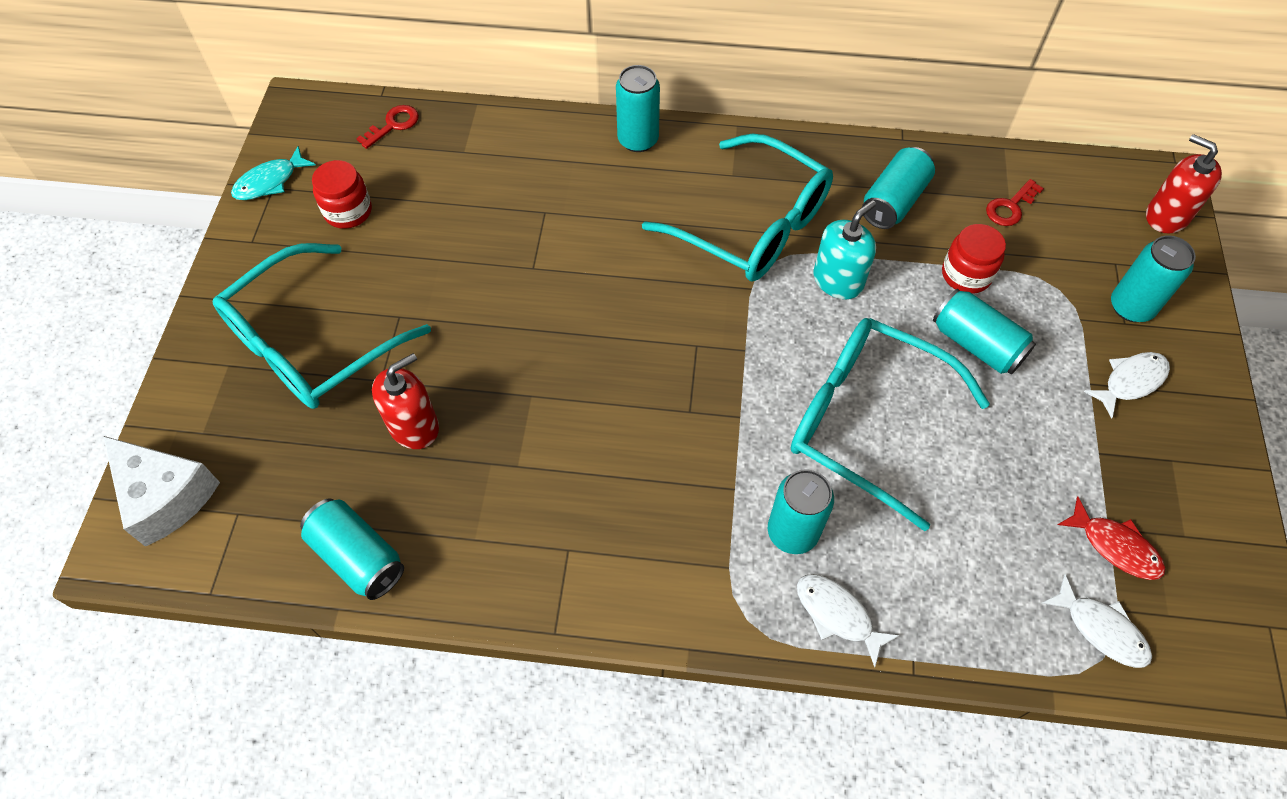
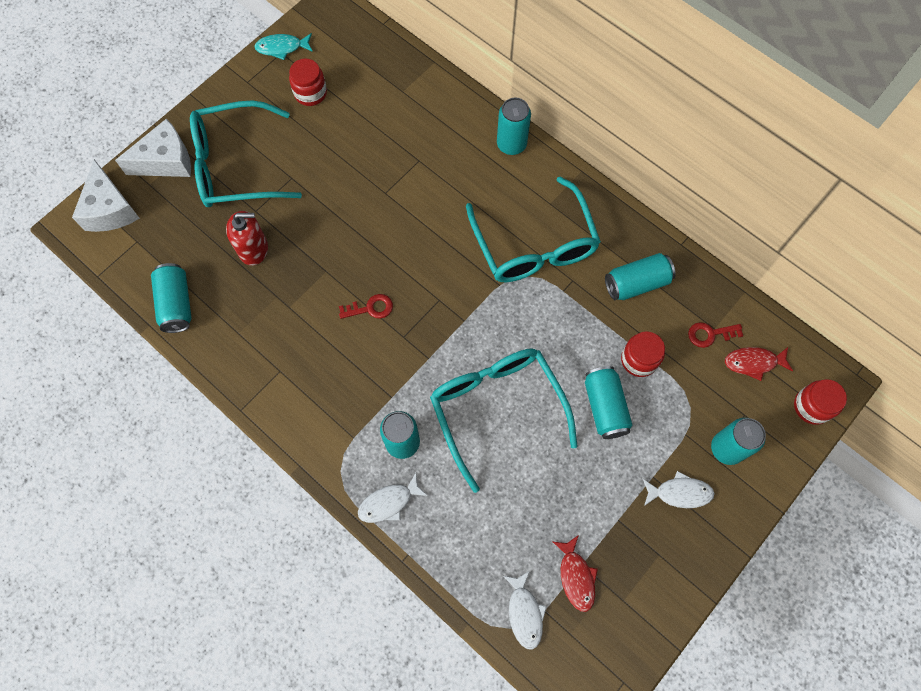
camera: 35 degrees right, 10 degrees up
(206, 391) = (166, 161): none -> white cheese
(393, 125) = (375, 49): red key -> red key (370, 308)
(837, 615) = (389, 502): white fish -> white fish turned 105 degrees counterclockwise
(838, 280) = (555, 313): turquoise soap dispenser -> none
(1075, 208) = (753, 362): none -> red fish
(1166, 216) = (812, 406): red soap dispenser -> red jar

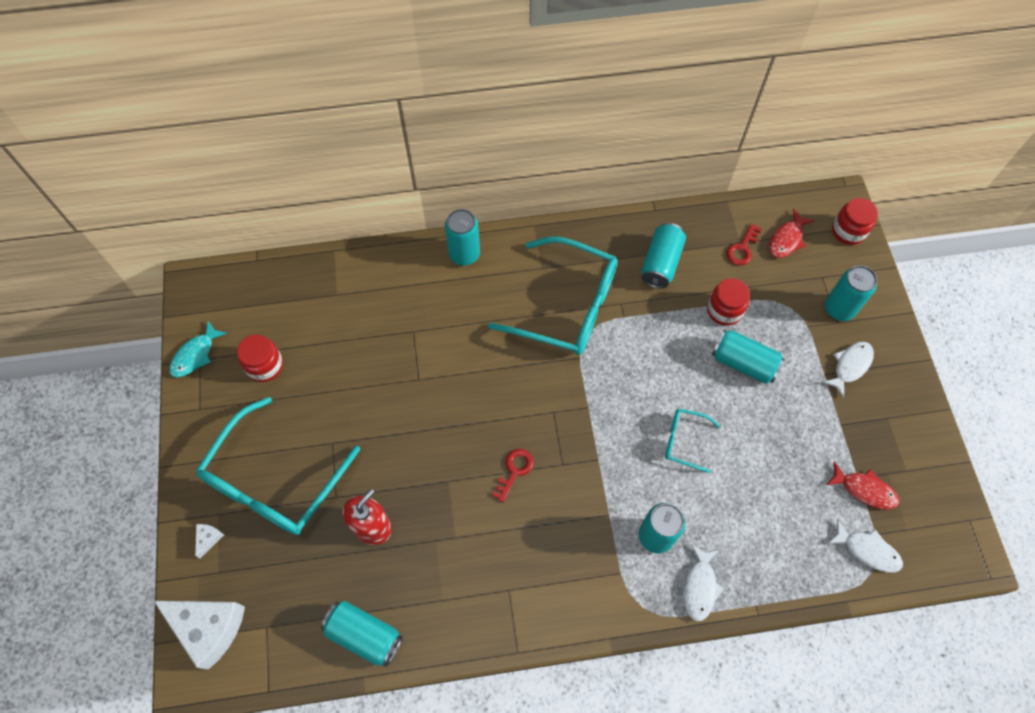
camera: 50 degrees left, 5 degrees down
(166, 161) = (208, 539): white cheese -> white cheese, size x0.41
(497, 409) = (684, 441): turquoise glasses -> turquoise glasses, size x0.45

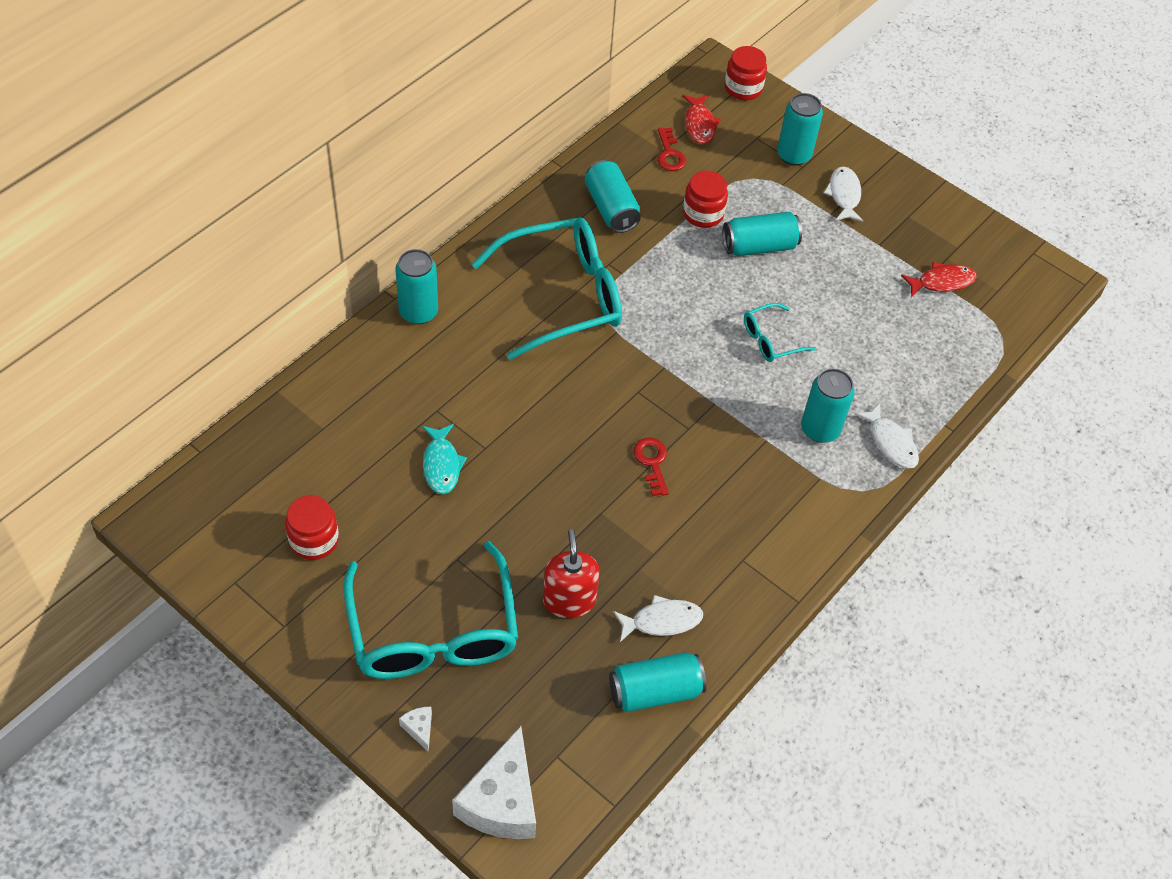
camera: 45 degrees left, 10 degrees down
(195, 355) = (225, 581): turquoise fish -> turquoise fish (441, 465)
(209, 628) = (502, 801): white cheese -> white cheese turned 120 degrees clockwise
(867, 550) = (985, 325): white fish -> white fish (662, 621)

